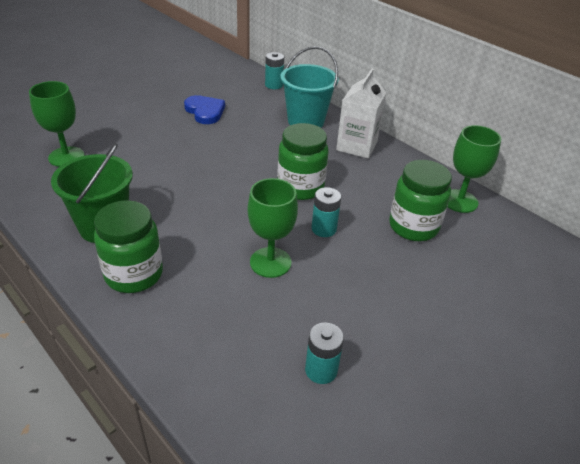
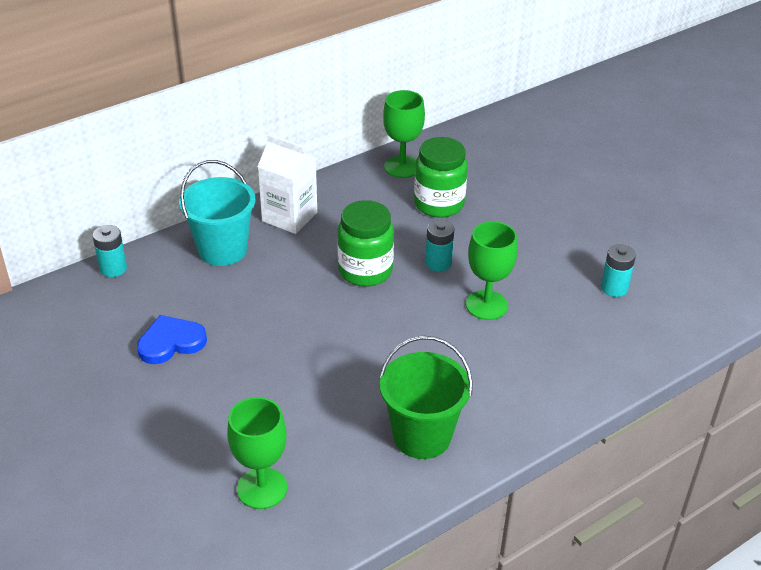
camera: 80 degrees left, 0 degrees up
(134, 274) = (502, 406): green jar -> none

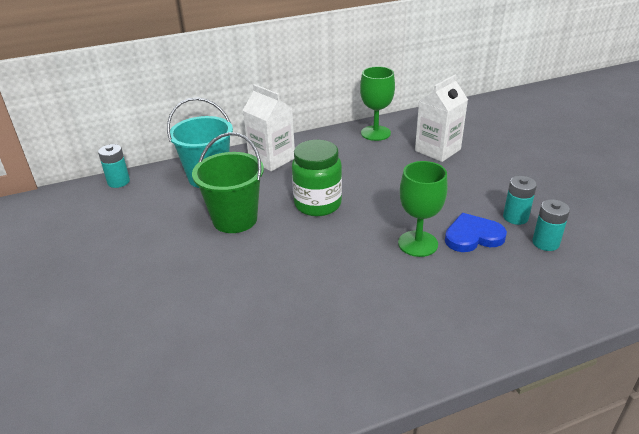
camera: 15 degrees right, 5 degrees down
(171, 342) = (131, 241): blue heart -> blue heart (473, 236)
(262, 488) = (142, 385): green goblet -> none
(422, 436) = (318, 357): green bucket -> green bucket (235, 219)
(438, 263) = (383, 205): turquoise battery -> turquoise battery (515, 217)
(439, 204) = (398, 161): green jar -> none
(480, 184) = (437, 150): none -> white carton

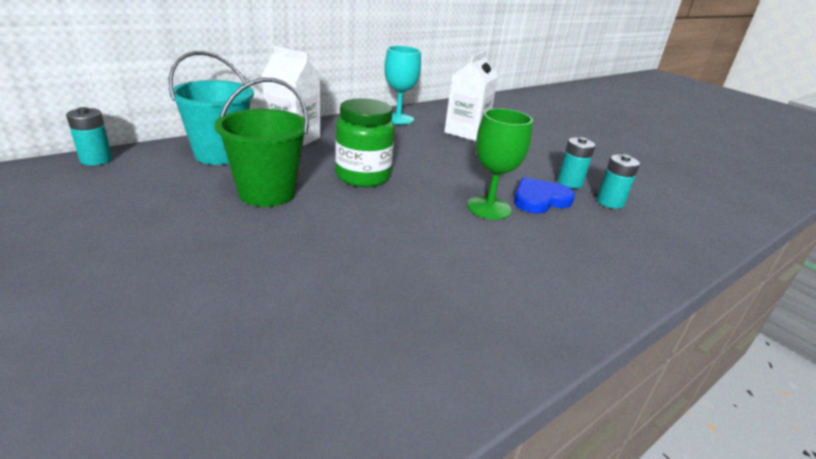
camera: 20 degrees left, 5 degrees down
(375, 133) = (398, 119): green goblet -> turquoise goblet

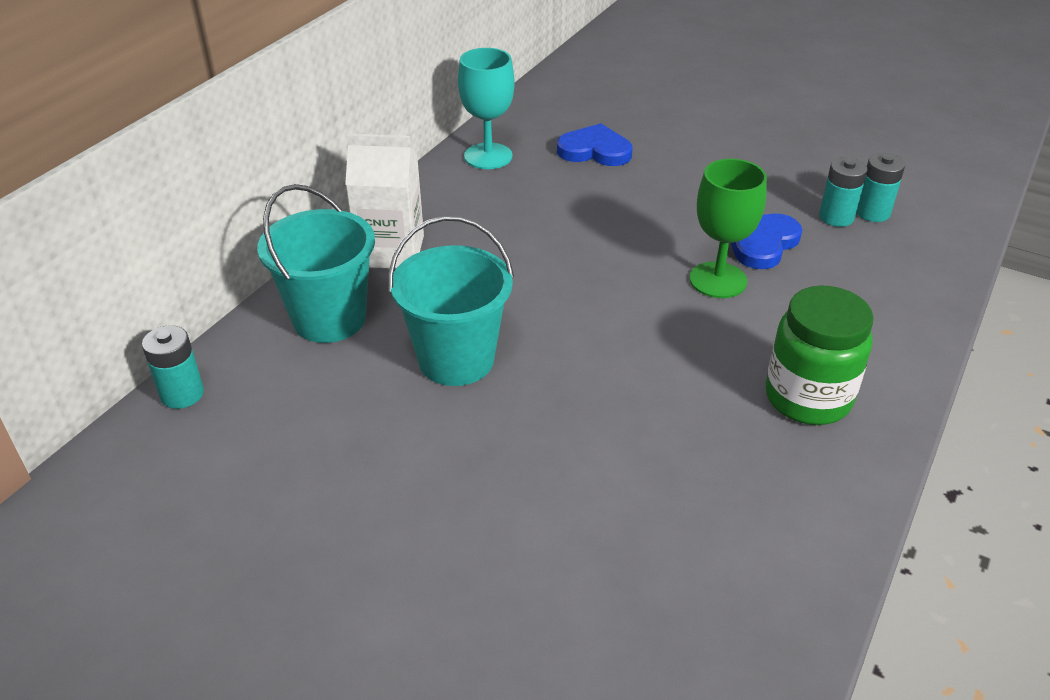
camera: 20 degrees left, 10 degrees up
(267, 193) = (456, 359): green bucket -> turquoise bucket
(363, 177) = (540, 286): green jar -> green jar (807, 398)
(466, 132) = (595, 150): white carton -> blue heart
(569, 183) = (776, 201): turquoise battery -> turquoise battery (872, 213)

